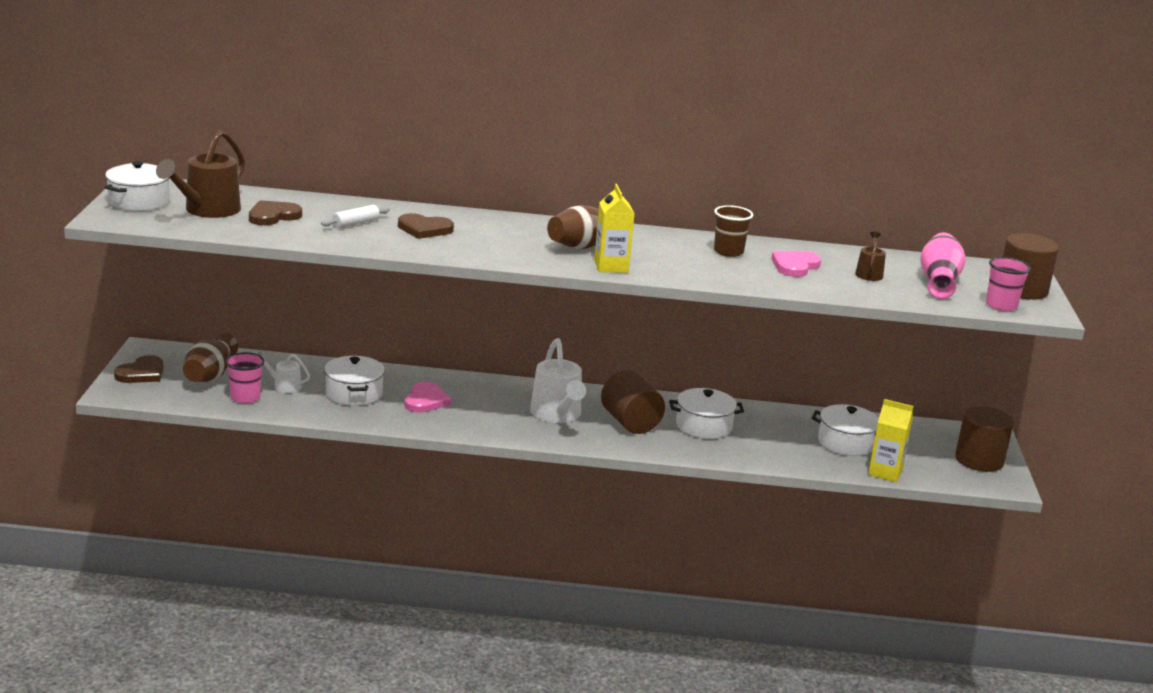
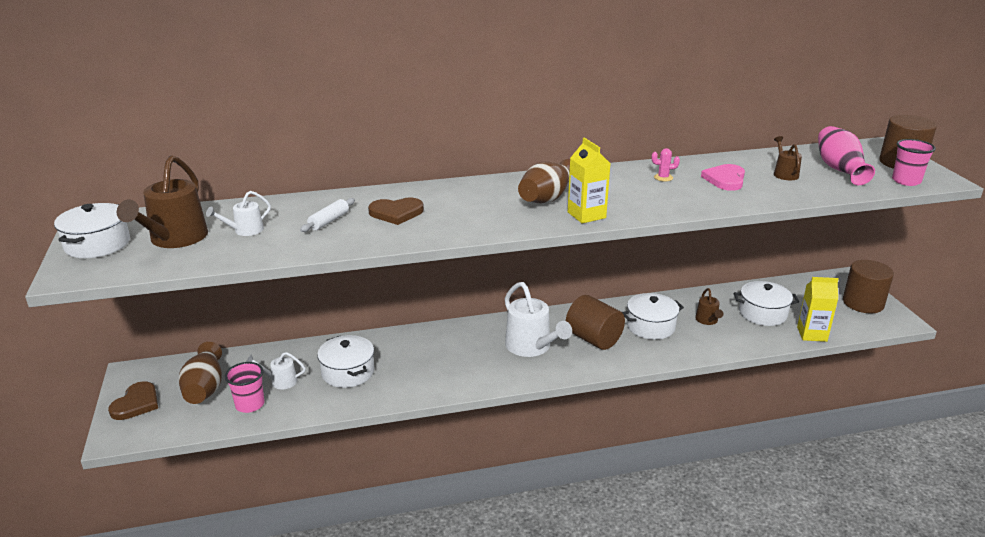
camera: 15 degrees left, 5 degrees up
(273, 216) = (244, 231): brown heart -> white watering can
(426, 400) = (414, 362): pink heart -> none
(728, 252) = (663, 177): brown cup -> pink cactus
(774, 435) = (707, 320): none -> brown watering can

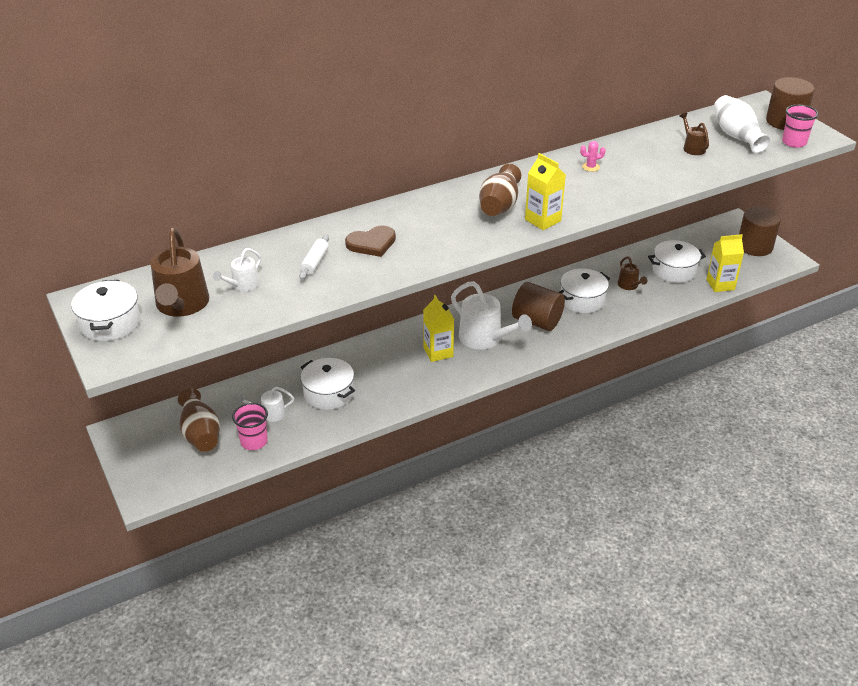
camera: 15 degrees left, 10 degrees up
(136, 403) = (143, 461): brown heart -> none
(477, 352) = (438, 352): none -> yellow carton
(725, 179) = (645, 162): pink heart -> none
(839, 169) = (736, 136): pink vase -> white vase

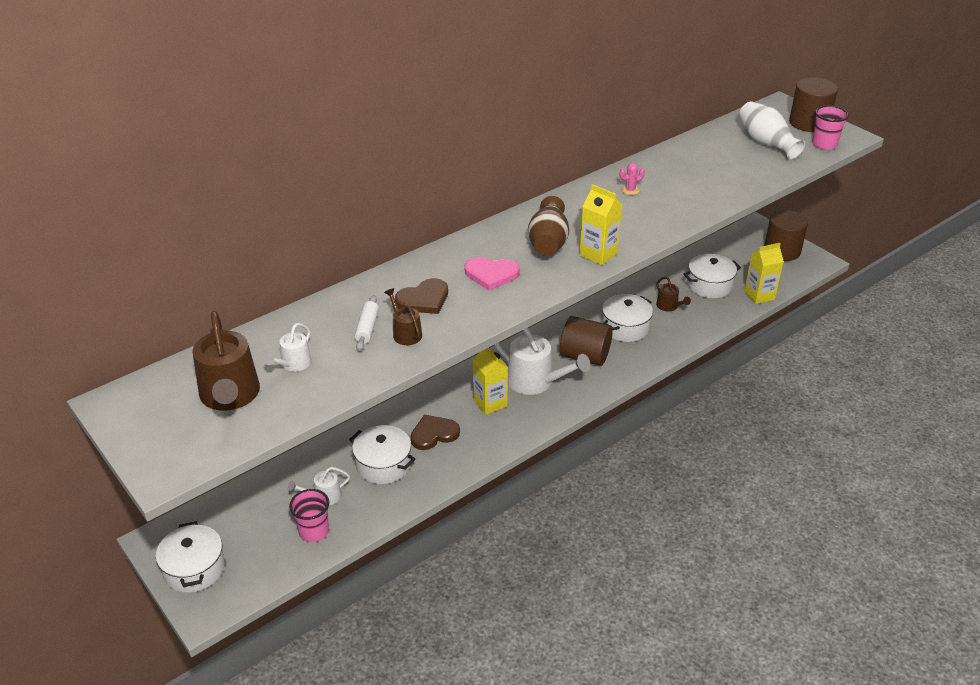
camera: 10 degrees left, 0 degrees up
(110, 323) = (152, 427): white pot -> white pot (194, 569)
(200, 434) = (251, 530): brown vase -> none
(380, 373) = (434, 434): none -> brown heart
(439, 228) = (491, 274): none -> pink heart
(692, 147) = (726, 159): brown watering can -> brown watering can (405, 333)

